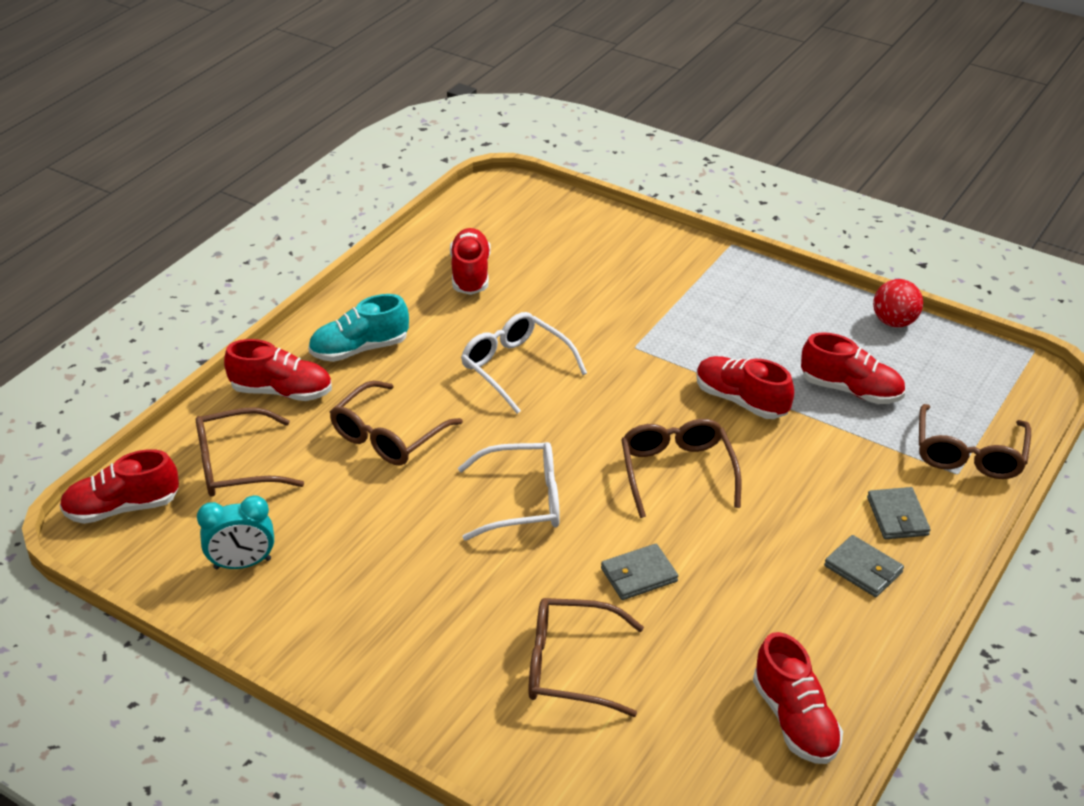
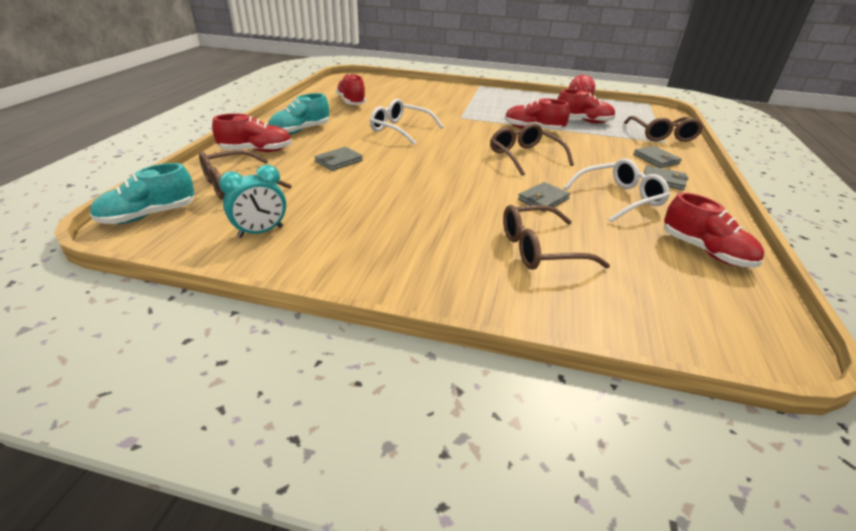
camera: 20 degrees left, 5 degrees down
(122, 508) = (148, 215): red shoe -> turquoise shoe
(388, 436) = (339, 161): brown glasses -> grey wallet
(522, 501) = (444, 178): white glasses -> white glasses (619, 198)

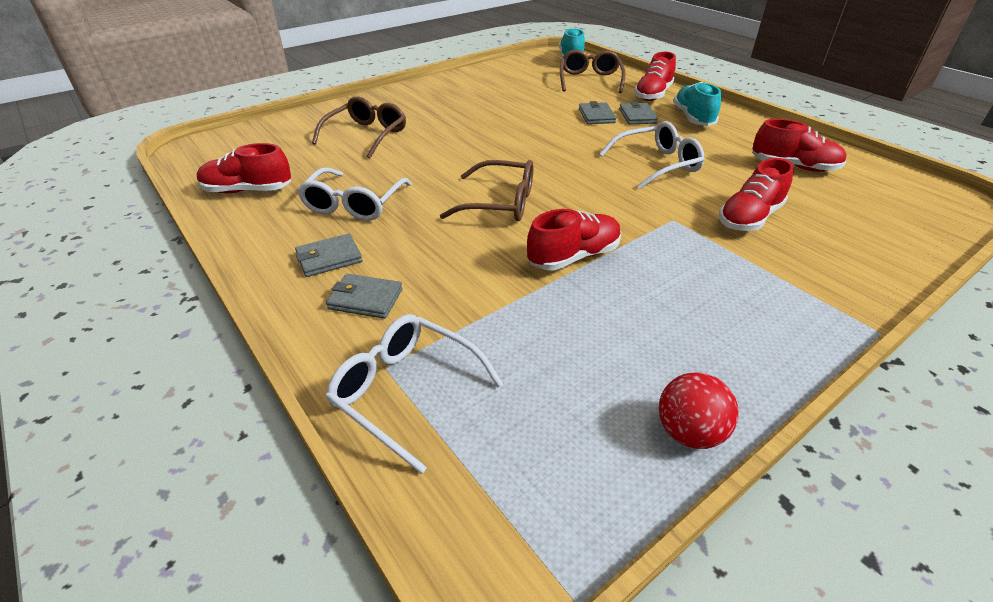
camera: 130 degrees right, 5 degrees up
(260, 232) = (513, 76): turquoise clock -> none
(543, 199) = (413, 167): grey wallet -> grey wallet (637, 116)
(583, 121) = (560, 335): red shoe -> red shoe (749, 218)
(662, 135) = (406, 392): brown glasses -> white glasses

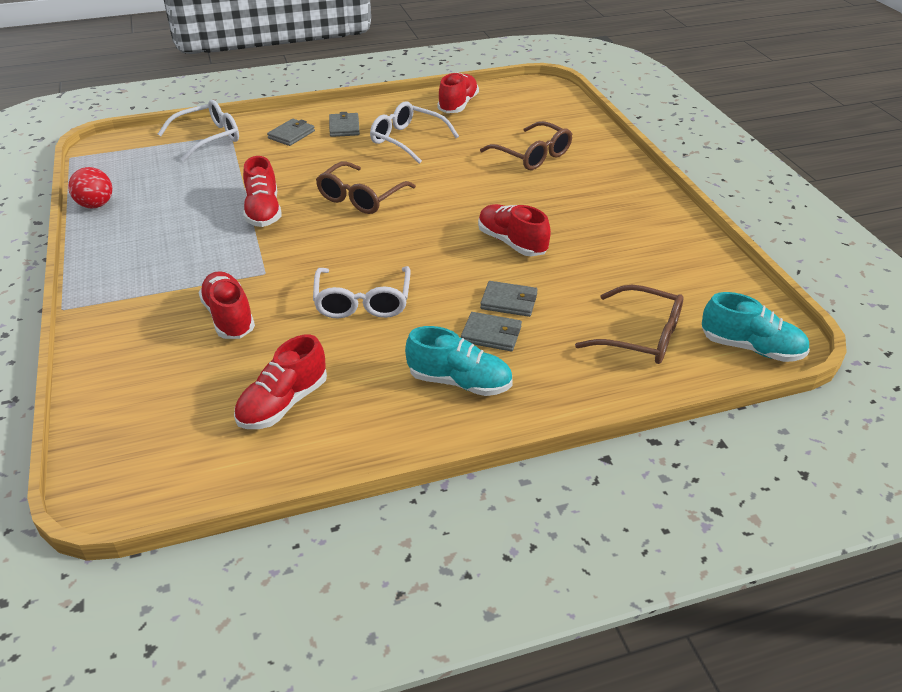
camera: 110 degrees right, 0 degrees up
(653, 95) = (559, 378): red shoe -> red shoe (512, 243)

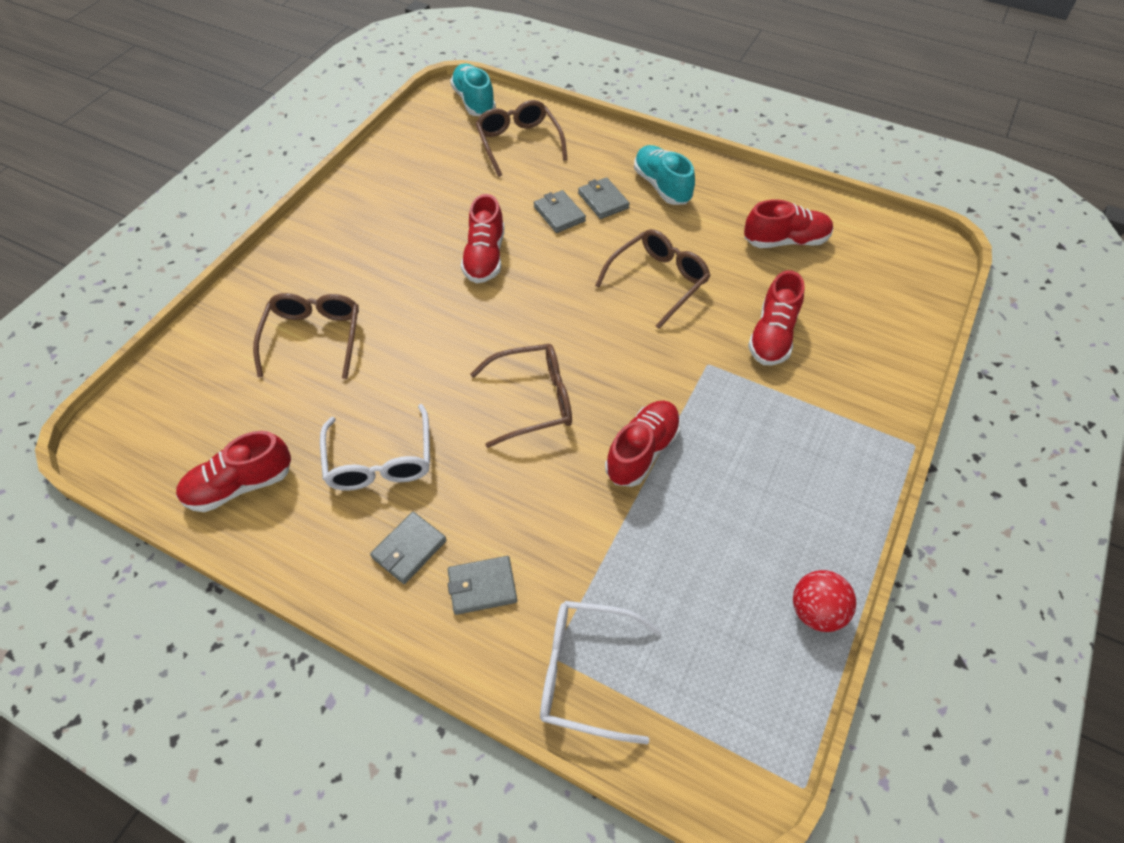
camera: 135 degrees left, 15 degrees up
(363, 302) = (658, 281): white glasses -> brown glasses

